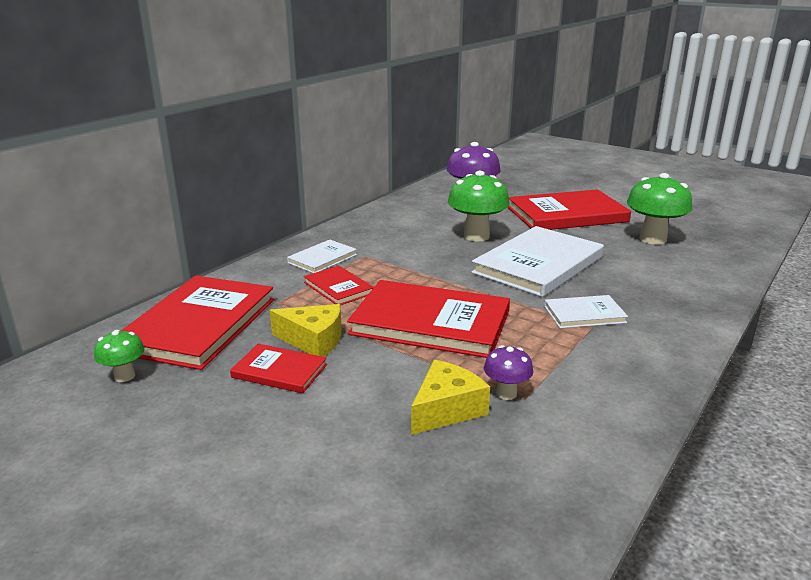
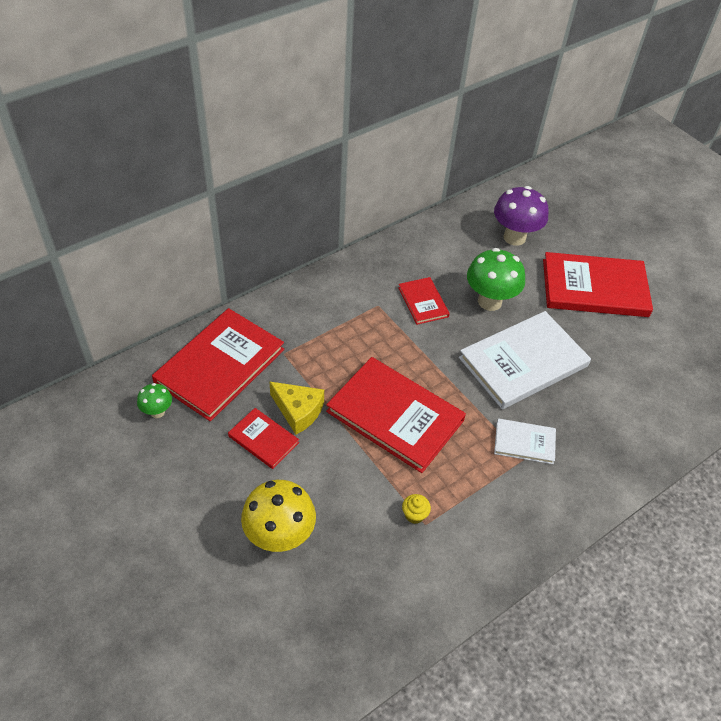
camera: 15 degrees right, 25 degrees up
(322, 259) = (341, 300): white book -> none
(338, 288) = (340, 347): red book -> red book (423, 302)
(343, 453) = (280, 537): none -> yellow mushroom
(446, 409) = (365, 517): yellow cheese -> none
(506, 393) = (414, 515): purple mushroom -> yellow cupcake
(653, 239) = (653, 352): green mushroom -> none

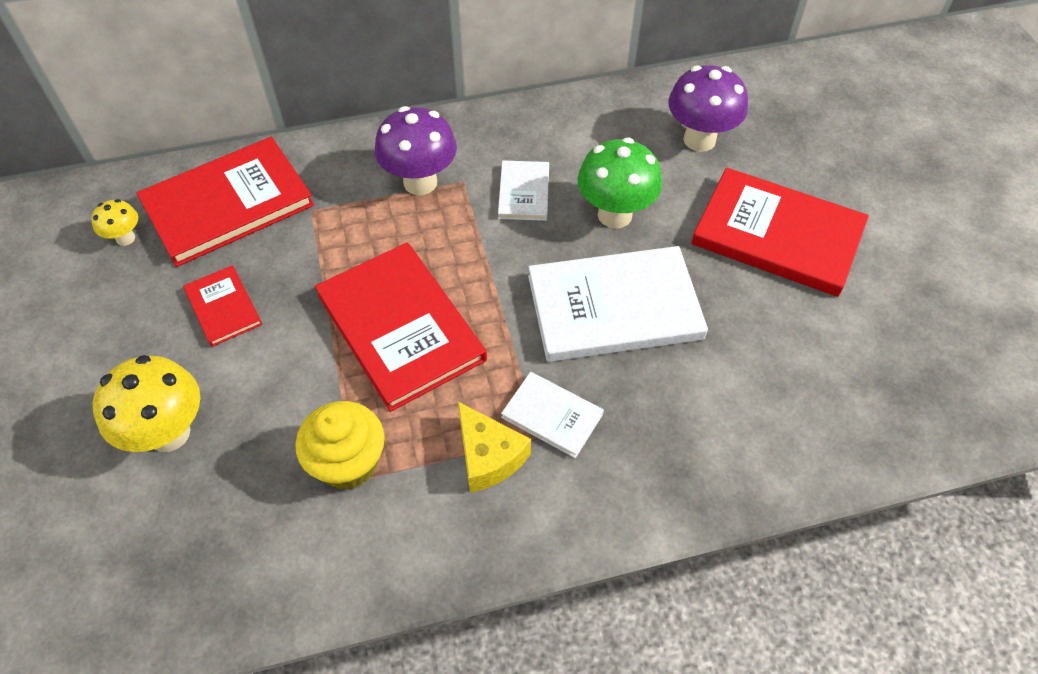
camera: 25 degrees right, 5 degrees up
(157, 412) = (125, 238): green mushroom -> yellow mushroom
(298, 411) = (285, 285): yellow cheese -> yellow cheese (488, 456)
(349, 313) = (420, 182): none -> purple mushroom
(414, 515) = (348, 463): yellow cupcake -> yellow cupcake, size x2.12
(423, 302) = (524, 192): red book -> white book

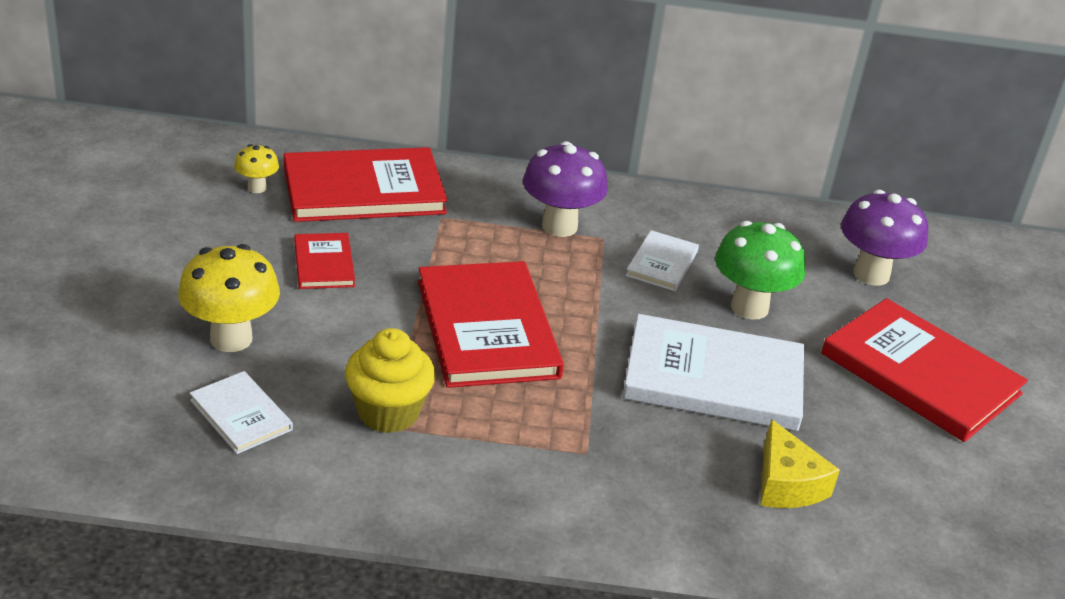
camera: 15 degrees right, 20 degrees down
(488, 456) = (528, 451): yellow cheese -> yellow cheese (786, 484)
(552, 416) = (607, 441): white book -> white book (241, 415)

